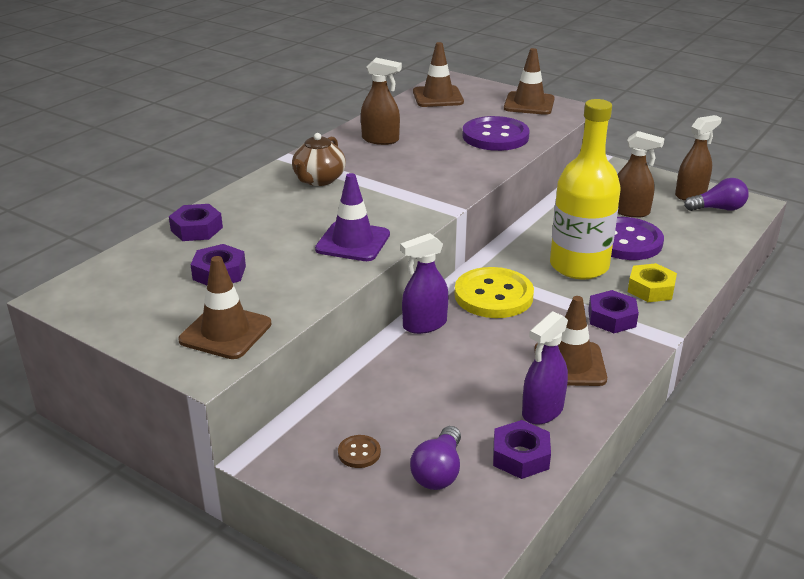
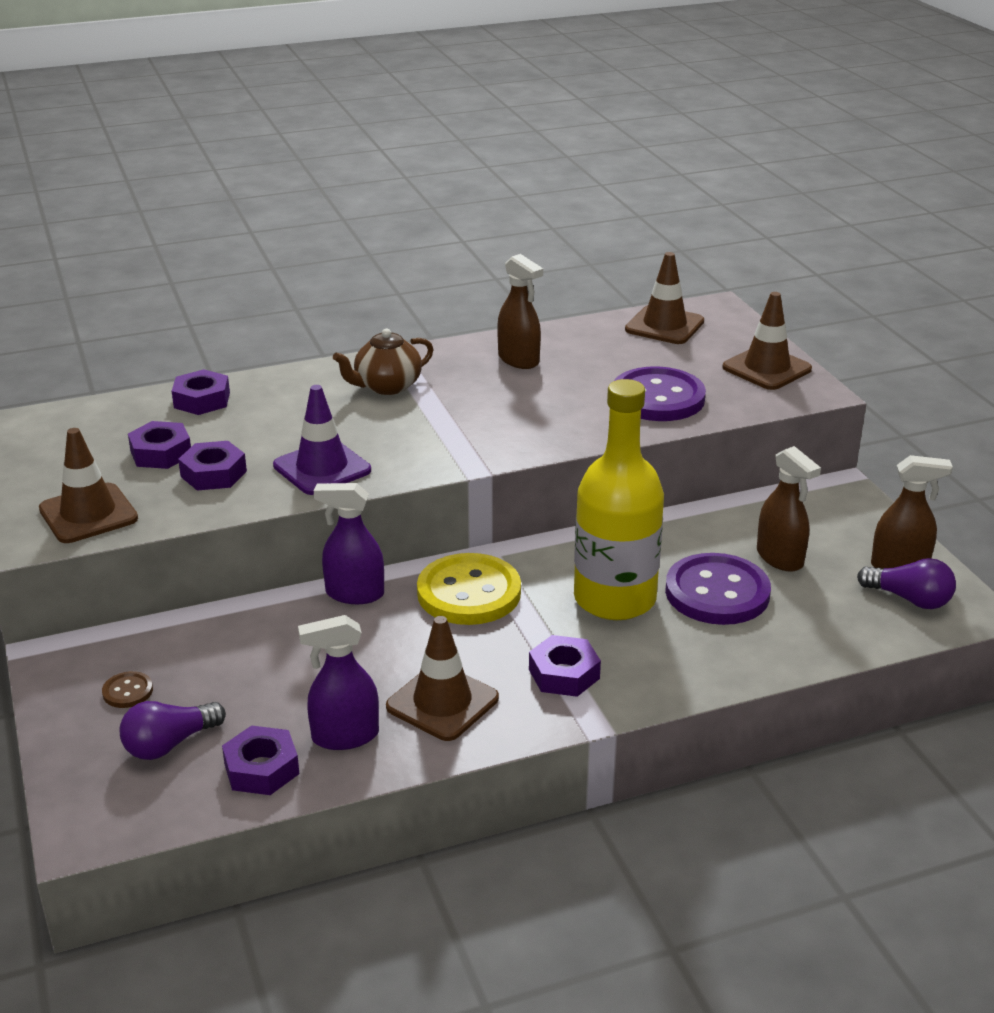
camera: 35 degrees right, 0 degrees up
(281, 272) = (213, 474): none -> purple nut
(651, 289) = (661, 661): yellow nut -> none

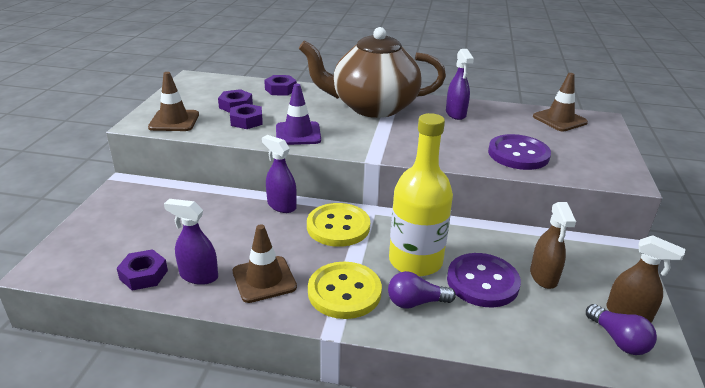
camera: 30 degrees right, 0 degrees up
(127, 691) = (134, 212): brown button -> none
(169, 744) = (121, 244): purple light bulb -> purple light bulb (416, 302)
(387, 386) = (373, 107): brown teapot -> brown teapot, size x2.24
(519, 360) = (456, 114): brown spray bottle -> purple spray bottle
(564, 674) = (344, 292): purple nut -> yellow button
(766, 368) = (606, 158): brown traffic cone -> none

